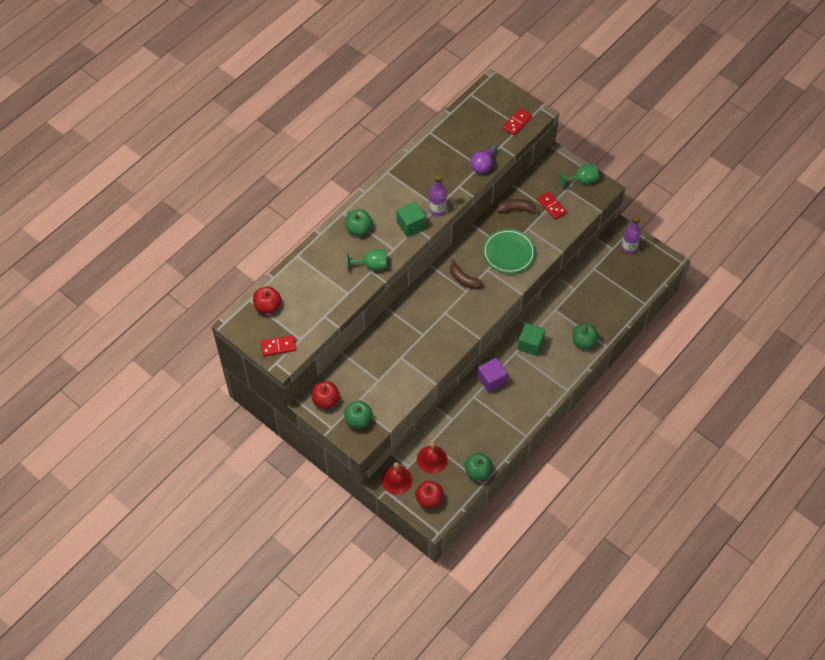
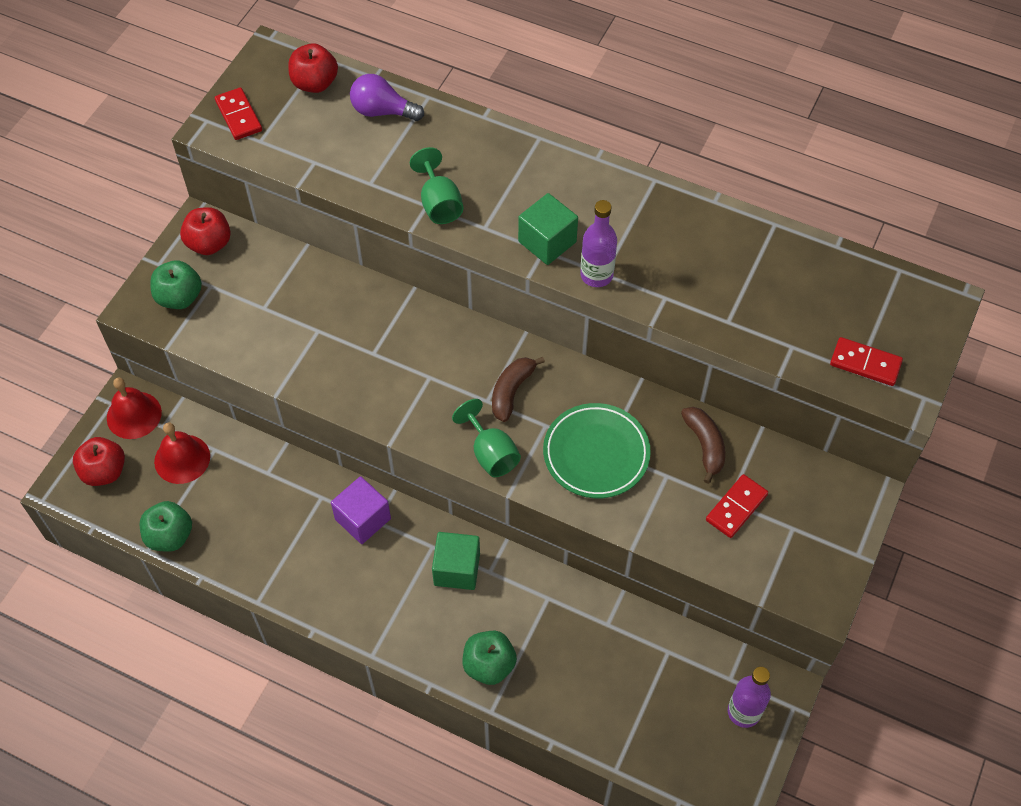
camera: 75 degrees right, 0 degrees up
(358, 229) = (511, 167): green apple -> none
(483, 165) = (733, 327): purple light bulb -> purple light bulb (382, 111)
(582, 180) = (825, 552): green goblet -> green goblet (491, 453)

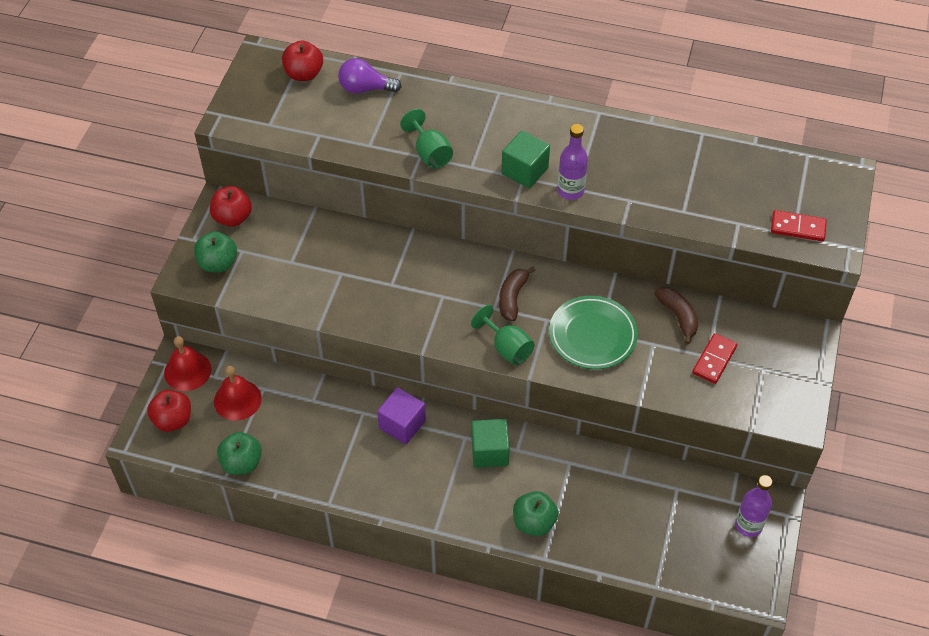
camera: 10 degrees left, 5 degrees down
(239, 116) = (247, 107): red domino -> none

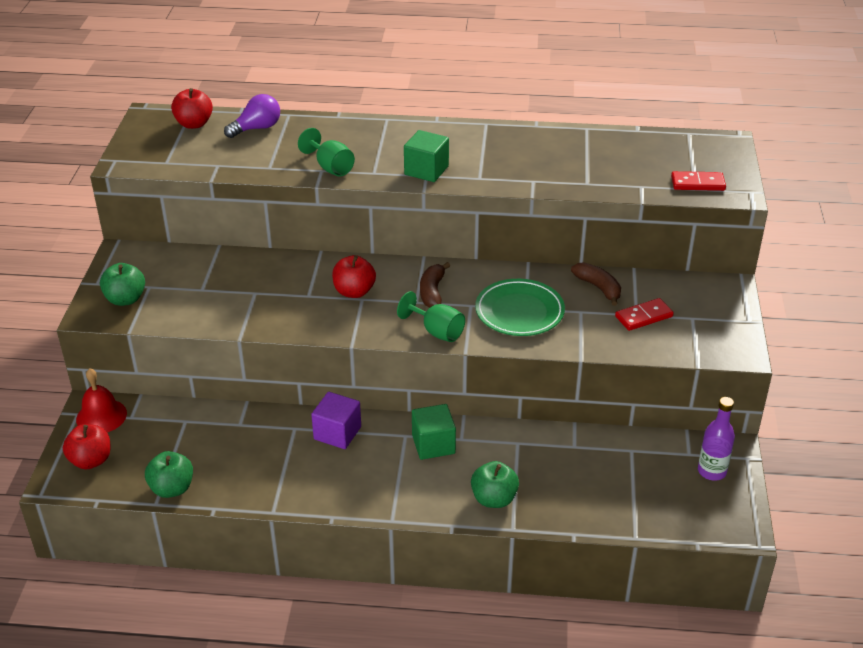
camera: 10 degrees left, 15 degrees down
(232, 218) = (135, 262): red apple -> red apple (354, 292)
(237, 400) = (159, 434): red bell -> none
(365, 88) = (257, 128): purple light bulb -> purple light bulb turned 150 degrees clockwise
(570, 191) = (474, 180): purple bottle -> none
(714, 360) = (643, 316): red domino -> red domino turned 45 degrees clockwise

